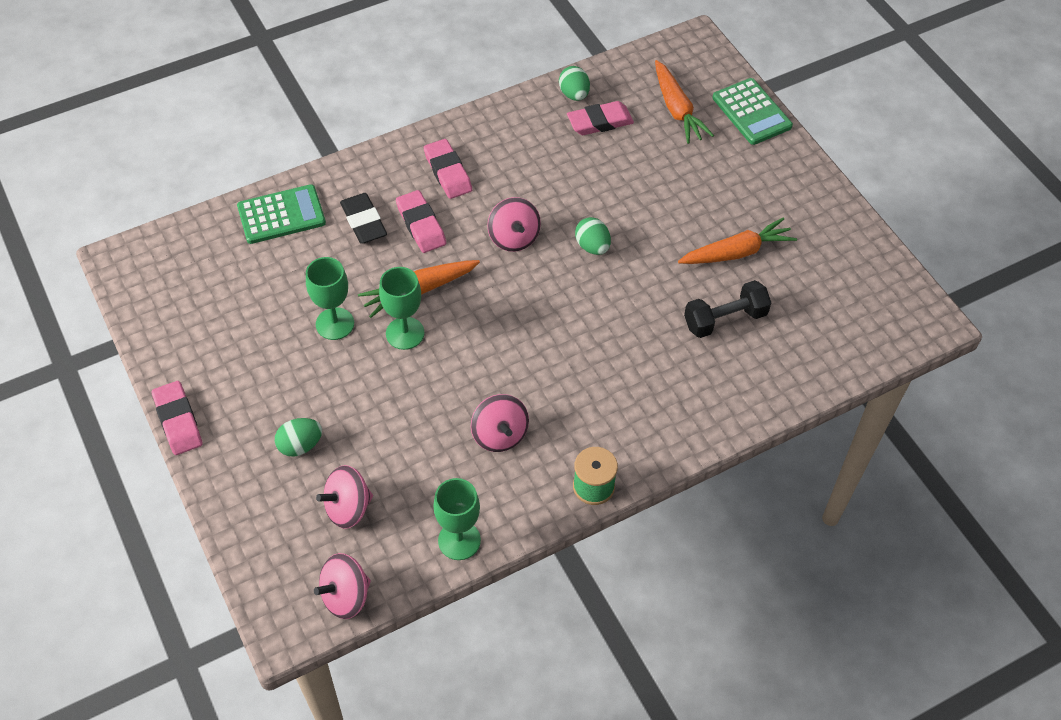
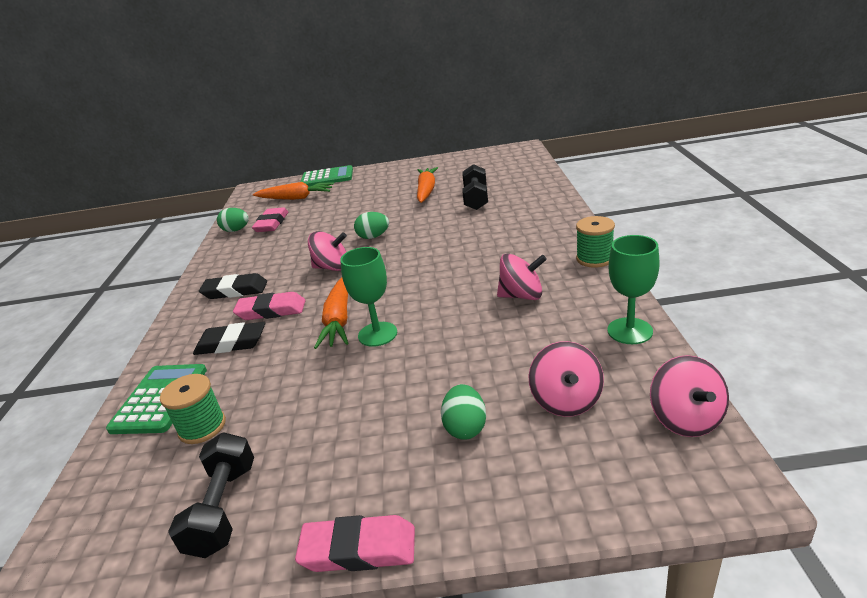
camera: 60 degrees left, 25 degrees down
(190, 326) = (223, 508): none -> black dumbbell
(259, 265) = (202, 427): none -> green spool
(335, 324) = (329, 378): green goblet -> none
(448, 172) = (235, 291): pink eraser -> black eraser

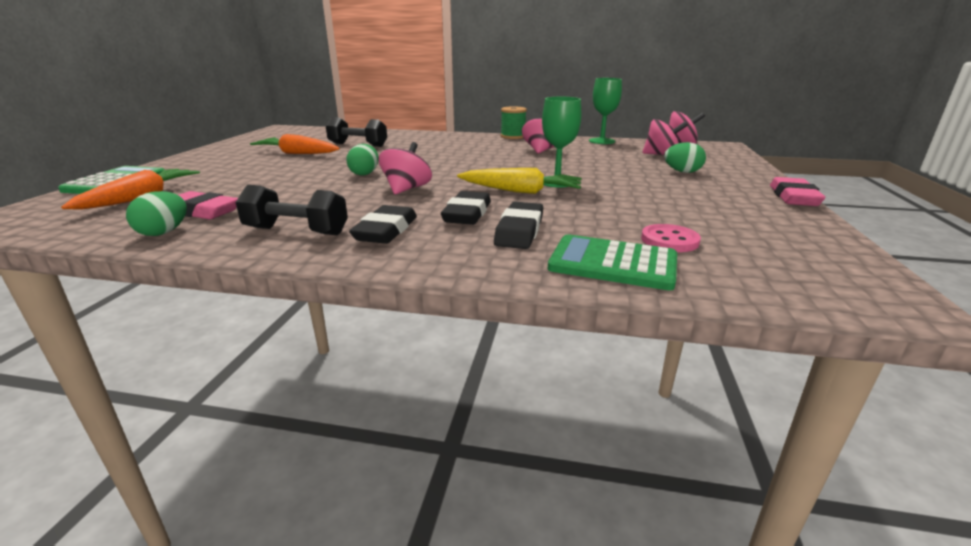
camera: 80 degrees left, 5 degrees down
(202, 427) = (669, 240): green spool -> pink button
(223, 508) = (774, 230): black dumbbell -> black dumbbell (296, 231)
(271, 311) = (467, 214): pink eraser -> black eraser
(338, 320) = (520, 191): orange carrot -> yellow carrot

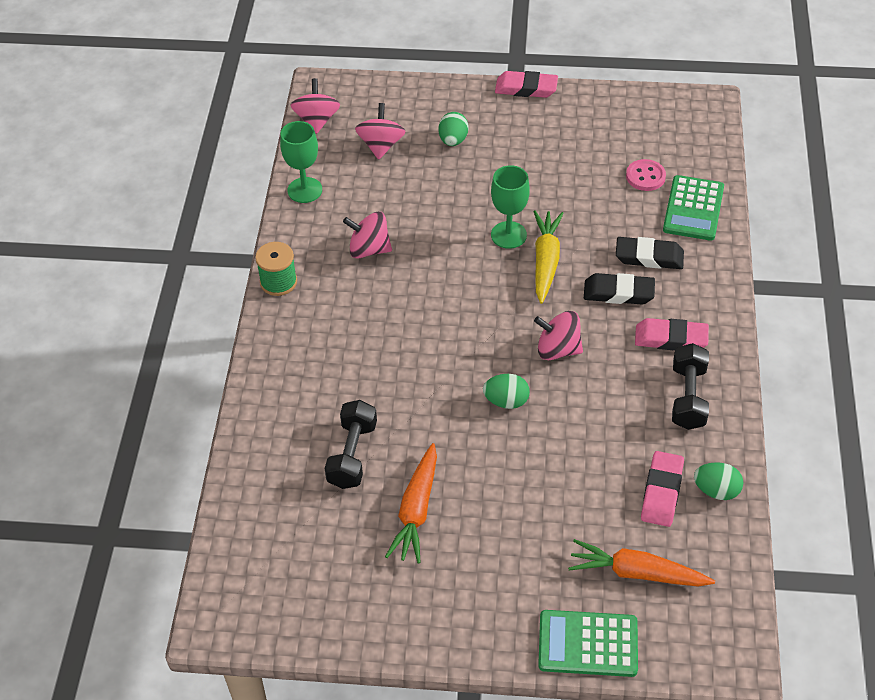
camera: 95 degrees left, 25 degrees up
(386, 231) = (671, 338): black eraser -> pink eraser

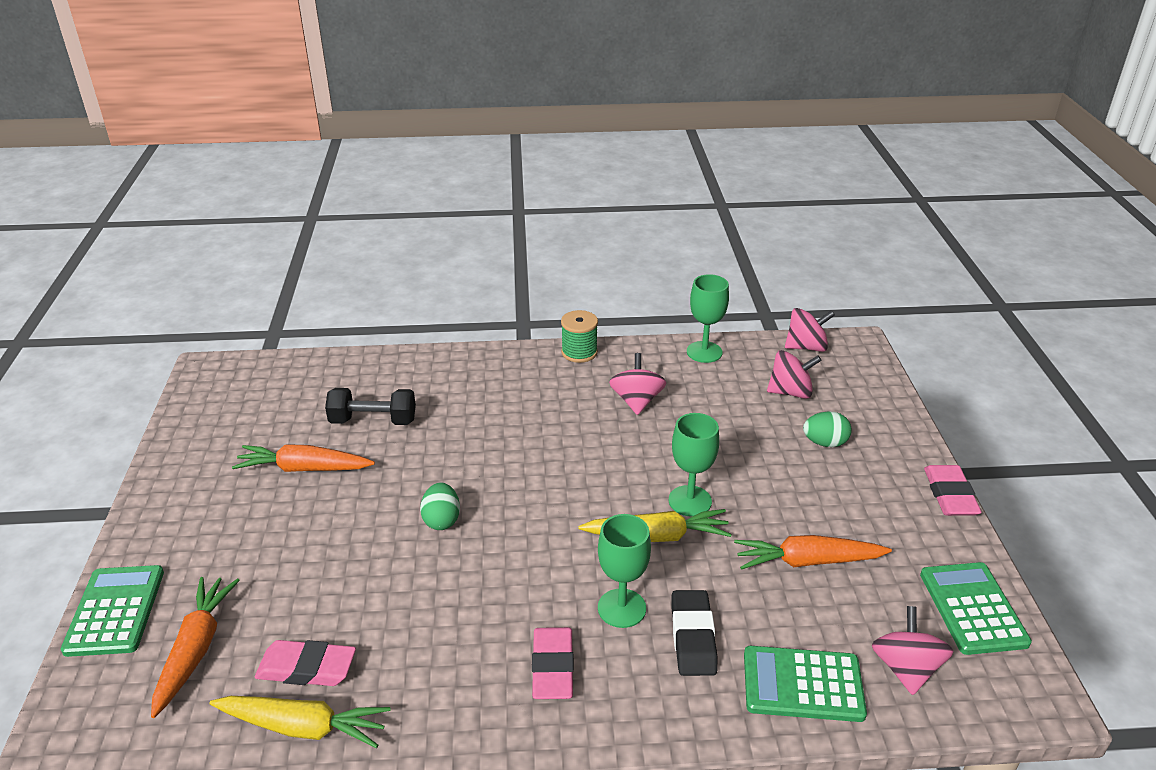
camera: 80 degrees right, 15 degrees down
(558, 349) = (520, 557): pink spinning top -> pink spinning top (905, 668)
(583, 181) = (807, 561): none -> orange carrot
(618, 293) = (621, 608): black eraser -> green goblet
(636, 110) = (973, 608): none -> green calculator
(645, 176) = (844, 625): pink button -> none
(688, 397) = (455, 690): black dumbbell -> none
(716, 490) = (303, 727): green egg -> yellow carrot

